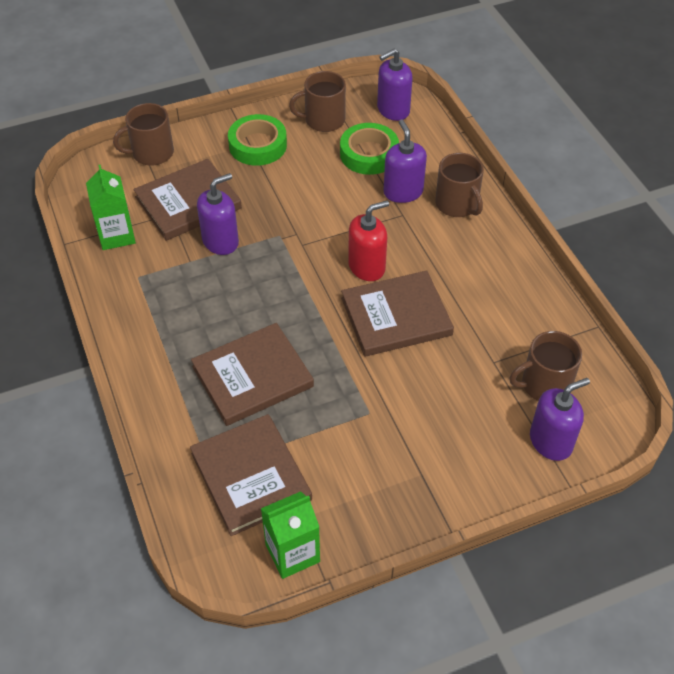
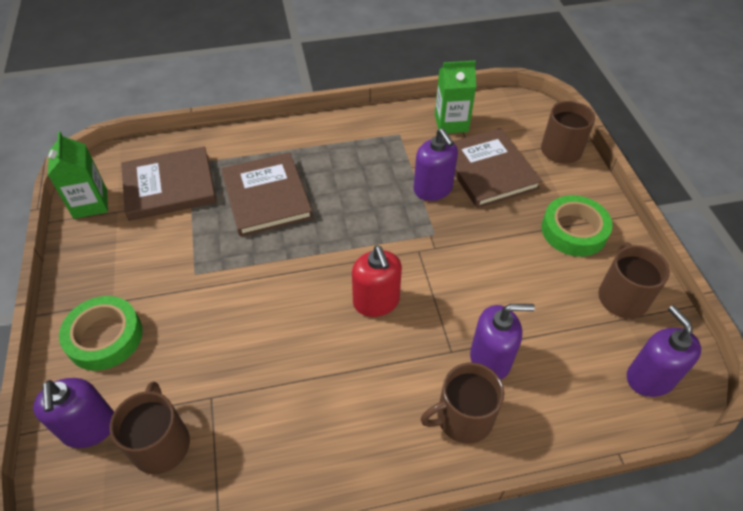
camera: 100 degrees right, 0 degrees up
(369, 154) = (560, 334): green tape -> green tape (105, 337)
(396, 316) = (301, 316): brown book -> none

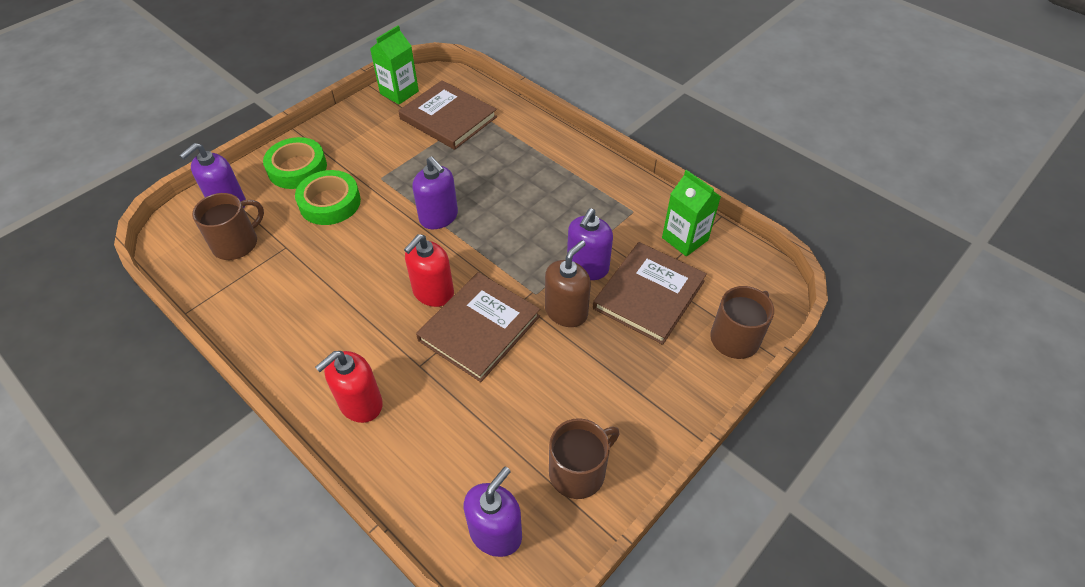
camera: 55 degrees right, 0 degrees up
(266, 197) = (484, 172): brown book -> brown book (479, 328)
(463, 417) = (360, 403): brown mug -> red soap dispenser
(467, 225) = (566, 312): none -> brown soap dispenser
(490, 359) = (430, 396): purple soap dispenser -> purple soap dispenser (439, 217)
(574, 230) = (631, 396): green tape -> green tape (330, 202)

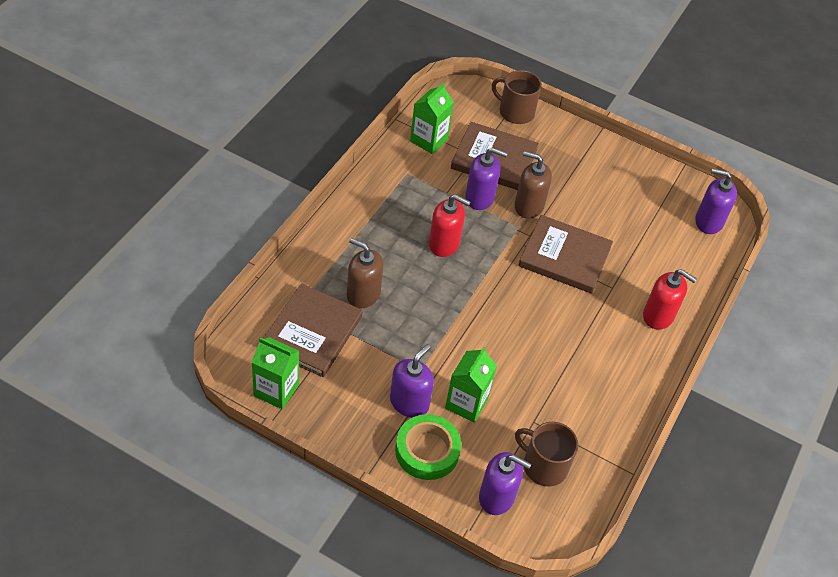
camera: 110 degrees left, 0 degrees up
(330, 202) = (466, 403): green tape -> green carton
(433, 292) = (542, 294): red soap dispenser -> red soap dispenser (444, 244)
(439, 217) = (457, 309): purple soap dispenser -> purple soap dispenser (409, 402)
(479, 154) = (363, 294): none -> brown soap dispenser
(578, 471) = (651, 186): brown mug -> none

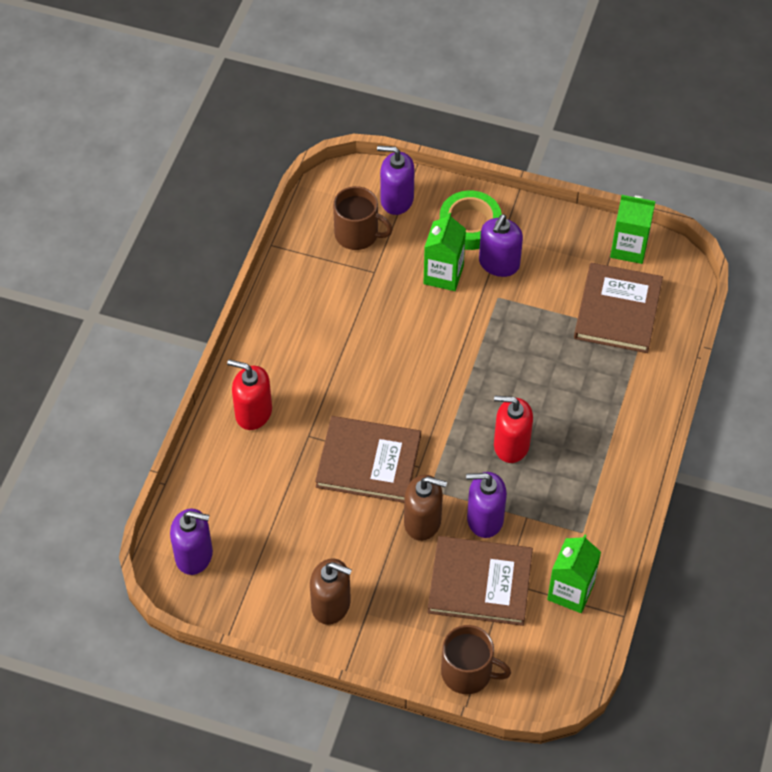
camera: 175 degrees right, 5 degrees up
(363, 294) = (581, 363): brown soap dispenser -> brown soap dispenser (331, 605)

